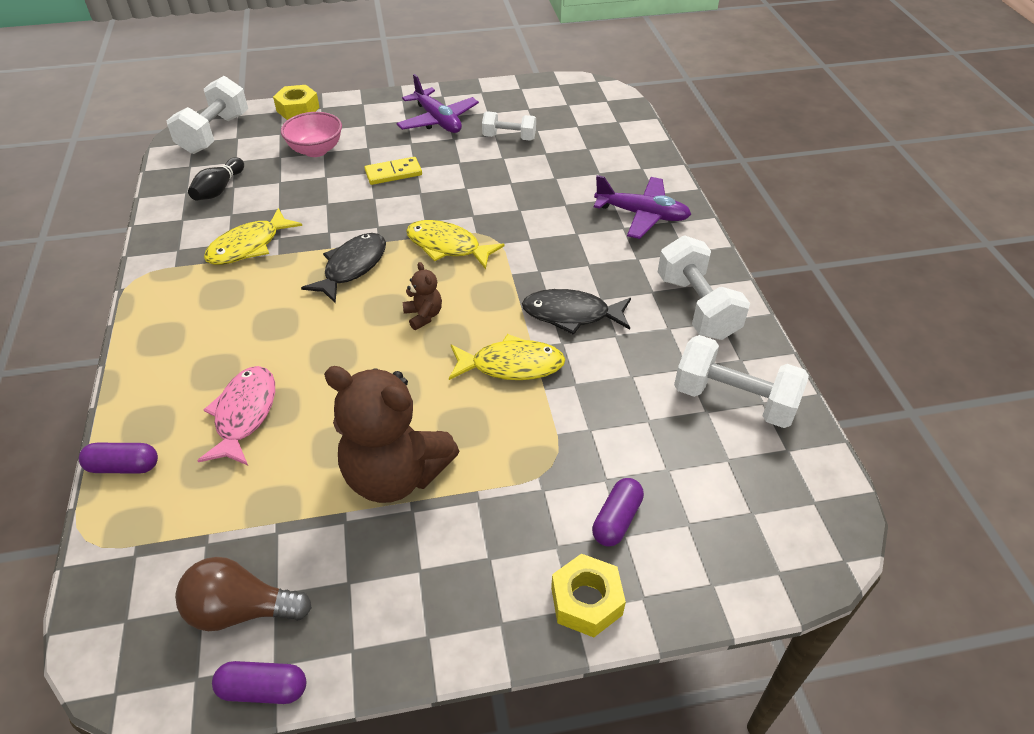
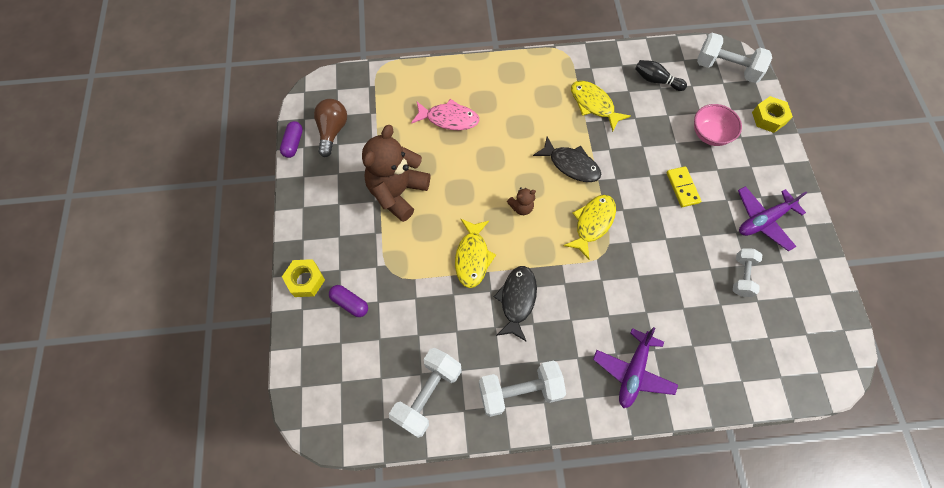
camera: 95 degrees right, 20 degrees up
(123, 466) = (421, 72): purple capsule -> none

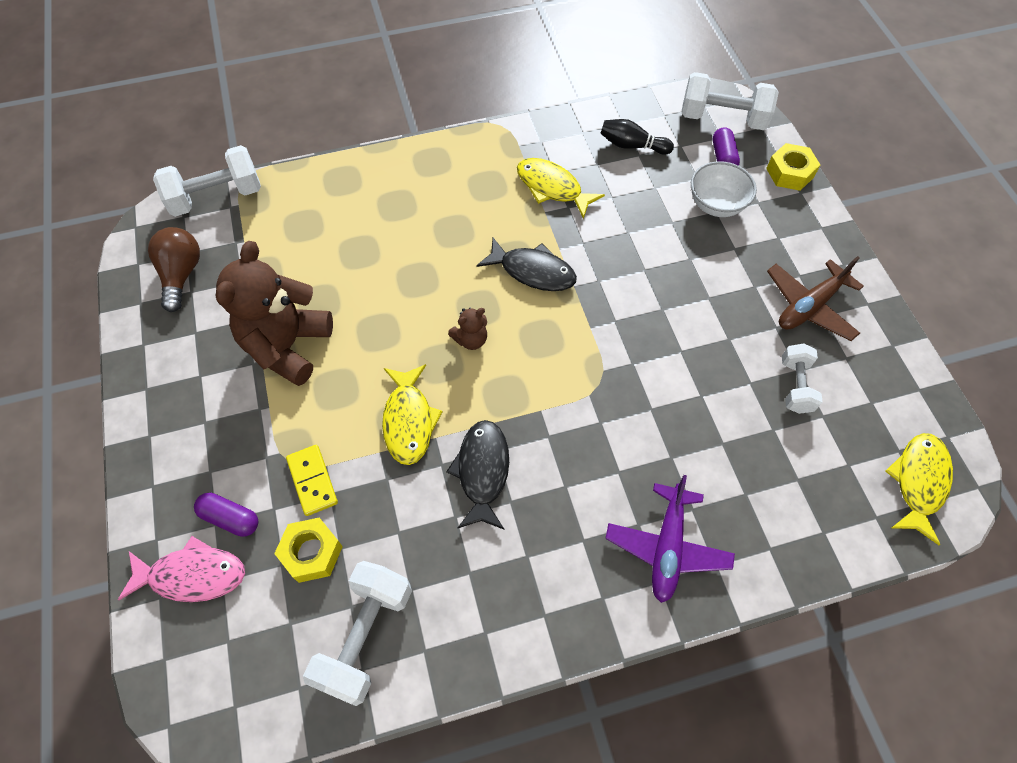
camera: 10 degrees left, 5 degrees down
(293, 143) = (124, 300): purple capsule -> purple capsule (723, 157)
(305, 280) = (158, 495): yellow nut -> yellow nut (311, 552)
(449, 119) = (351, 234): pink fish -> pink fish (192, 575)
(520, 391) = (505, 606): white dumbbell -> white dumbbell (216, 197)
(592, 223) = (575, 346): yellow fish -> yellow fish (918, 482)
(682, 187) = (692, 279): yellow domino -> yellow domino (312, 481)
(710, 134) = (716, 204): pink bowl -> white bowl
(763, 220) = (809, 306): purple plane -> brown plane

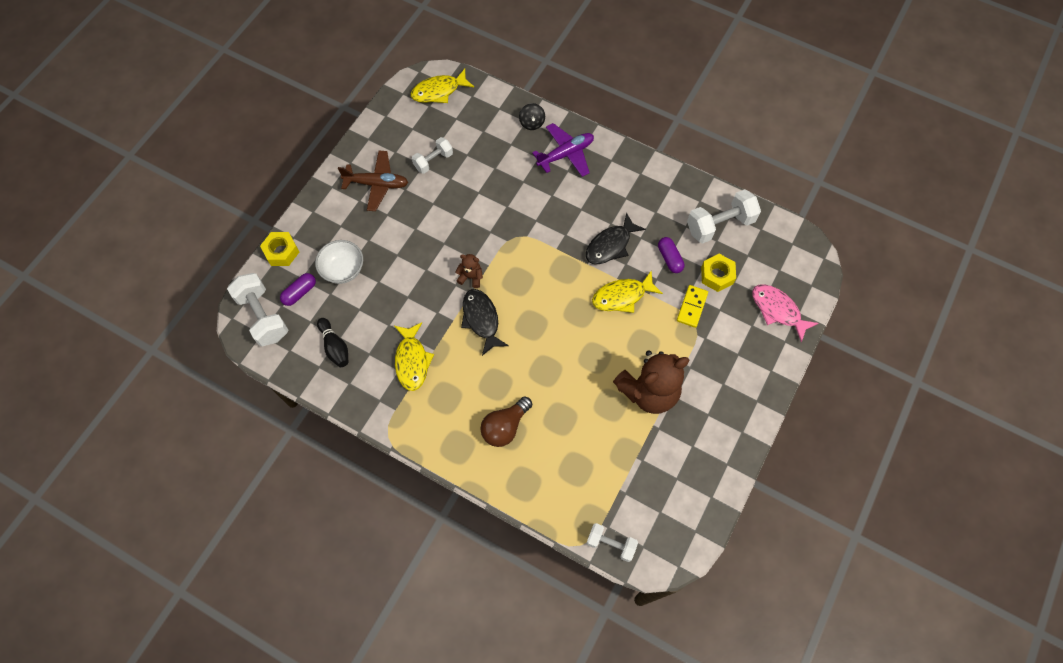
camera: 135 degrees left, 5 degrees up
(181, 275) = (674, 496): brown light bulb -> brown light bulb (505, 427)
(216, 197) = (611, 544): white dumbbell -> white dumbbell, size x0.61
(230, 518) = (743, 322): purple capsule -> purple capsule (669, 258)
(409, 421) = (622, 296): yellow fish -> yellow fish turned 150 degrees counterclockwise
(471, 339) = (552, 311): brown teddy bear -> brown teddy bear (471, 277)
(761, 552) = (532, 123): none -> black spinning top

